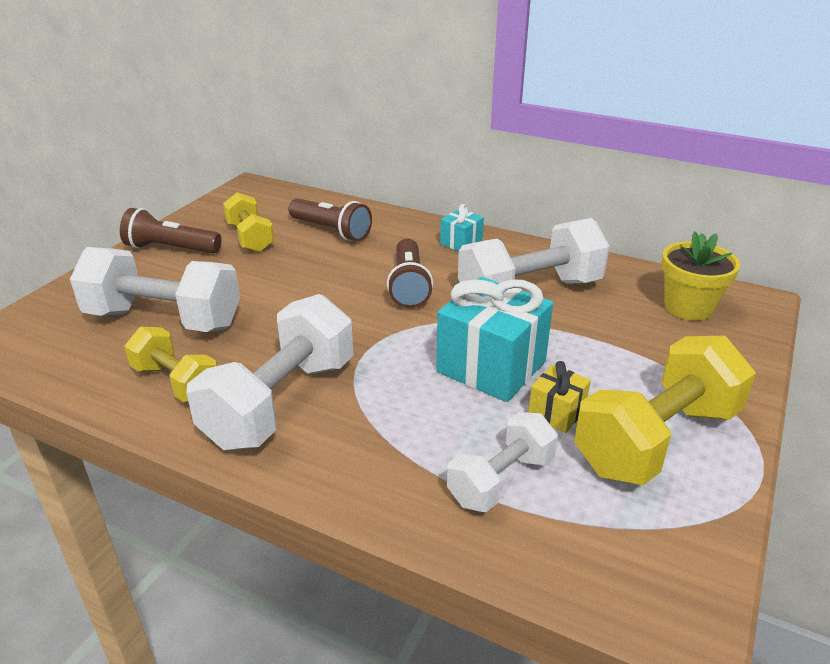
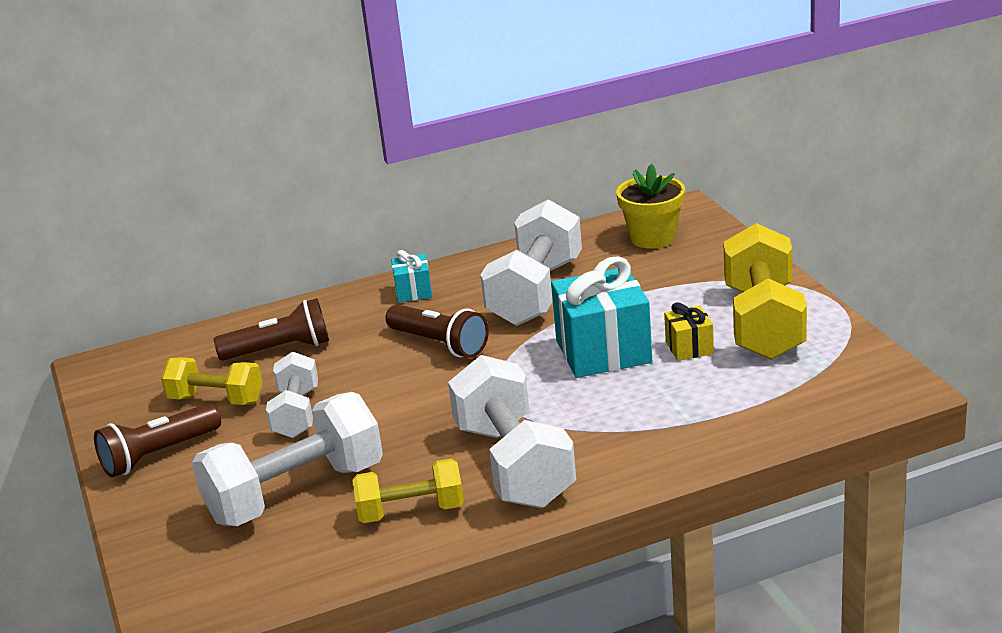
camera: 45 degrees left, 5 degrees down
(501, 480) = (724, 399): white dumbbell -> white dumbbell (296, 414)

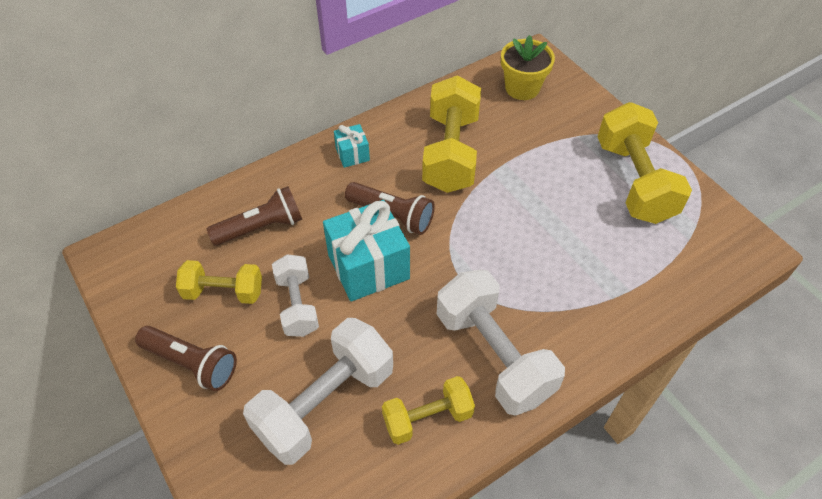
camera: 15 degrees left, 25 degrees up
(158, 455) = (192, 363): brown flashlight -> brown flashlight turned 105 degrees counterclockwise
(536, 293) = (451, 153): white dumbbell -> yellow dumbbell
(603, 352) = (524, 219): turquoise gift -> turquoise gift (368, 267)
(689, 348) = (588, 211): yellow gift -> none

